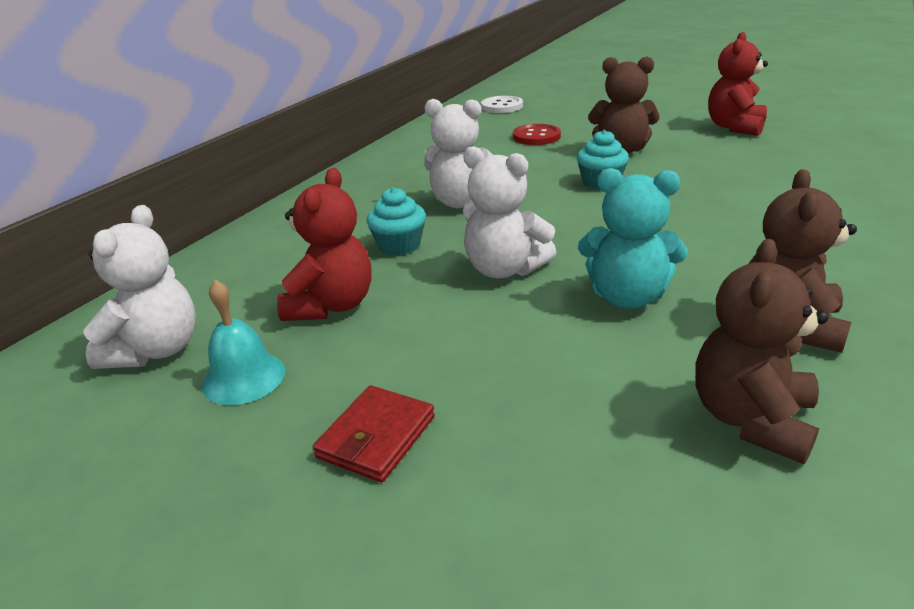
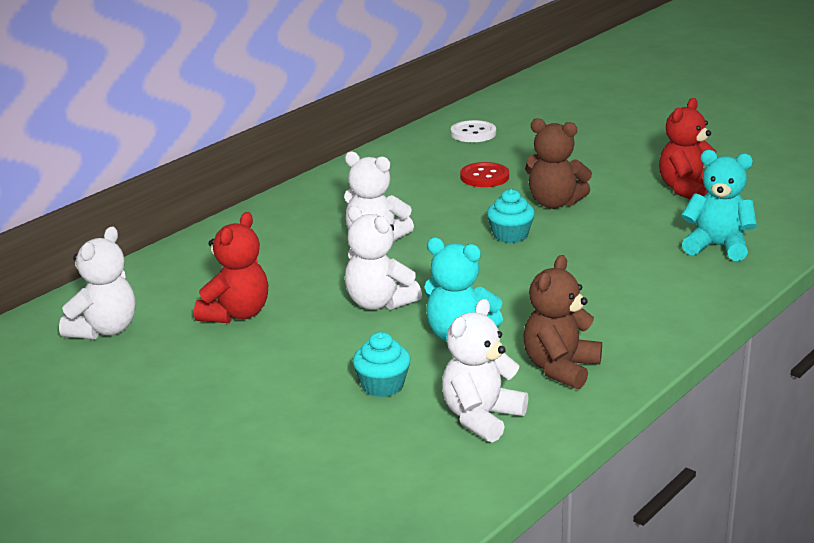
camera: 10 degrees right, 5 degrees down
(244, 378) = (162, 355): turquoise bell -> none
(376, 437) = (239, 398): red wallet -> none
(399, 245) = (305, 273): turquoise cupcake -> turquoise cupcake (382, 386)
(751, 419) = (481, 418): brown teddy bear -> white teddy bear
(817, 169) = (717, 247): none -> turquoise teddy bear

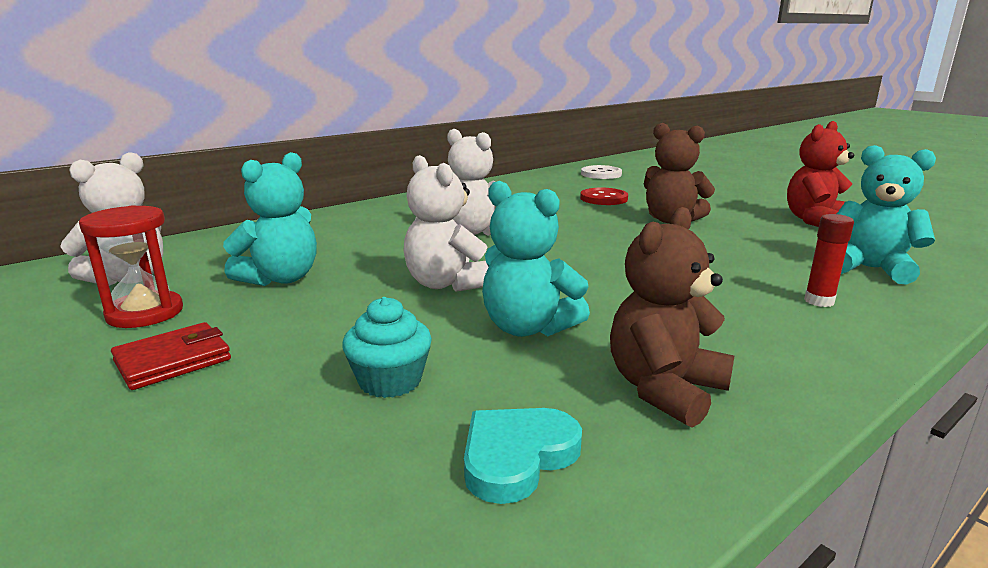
camera: 10 degrees right, 5 degrees down
(157, 359) = (145, 313): none -> red hourglass
(221, 391) = (173, 360): none -> red wallet
(236, 314) = (281, 278): red teddy bear -> turquoise teddy bear
(481, 418) = (517, 456): white teddy bear -> turquoise heart
(510, 235) = (619, 240): turquoise cupcake -> none
(670, 285) = (819, 301): none -> red glue stick

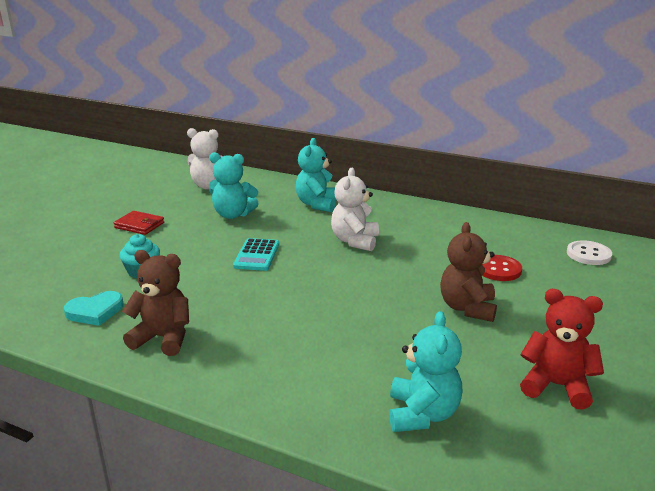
camera: 65 degrees right, 5 degrees up
(145, 313) = (177, 203): red hourglass -> none
(447, 284) = (257, 255): white teddy bear -> turquoise calculator
(517, 456) = (95, 311): turquoise heart -> turquoise heart turned 135 degrees clockwise
(528, 328) = (213, 290): turquoise teddy bear -> turquoise teddy bear (317, 204)
(819, 301) = (322, 386): red glue stick -> none

